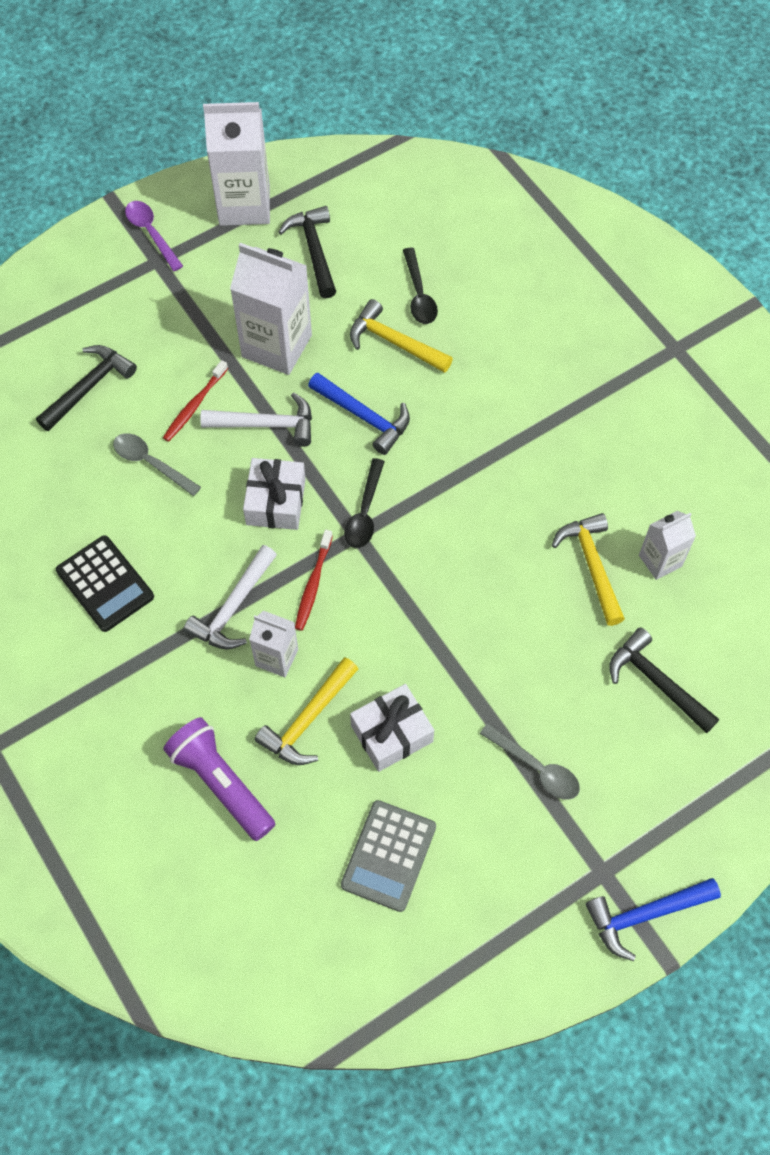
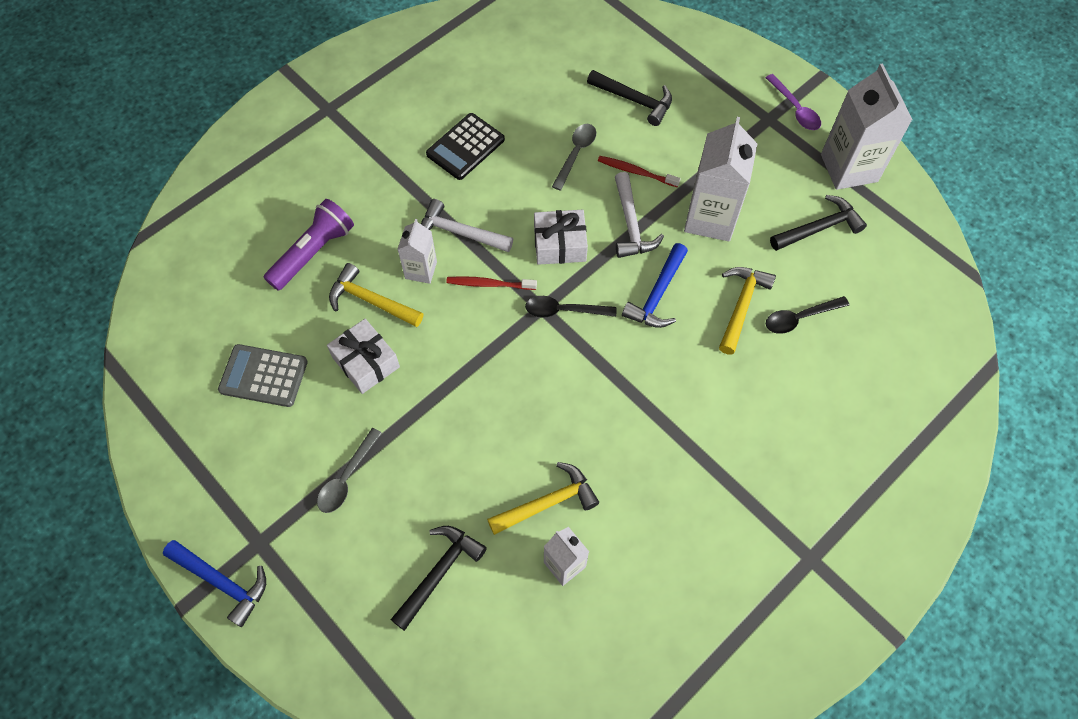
camera: 80 degrees right, 0 degrees up
(151, 233) = (795, 109): purple spoon -> purple spoon turned 105 degrees clockwise
(645, 915) = (222, 582): blue hammer -> blue hammer turned 150 degrees clockwise

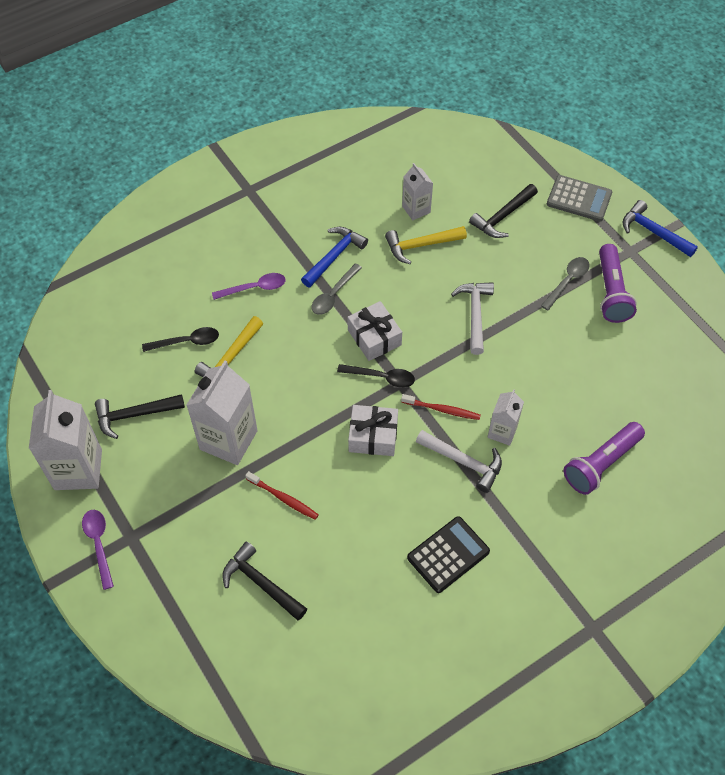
camera: 170 degrees left, 5 degrees down
(263, 376) = (637, 362): grey calculator -> grey calculator (579, 199)
(289, 471) = (611, 292): none -> purple flashlight
(366, 362) = (552, 361): white gift -> white gift (374, 337)
(371, 301) = (548, 411): yellow hammer -> none
(576, 153) = (337, 528): grey spoon -> grey spoon (333, 295)
(631, 225) = (303, 445): white hammer -> white hammer (475, 314)
(657, 295) = (298, 378): blue hammer -> blue hammer (334, 256)
(746, 401) = (255, 288): none -> purple spoon

